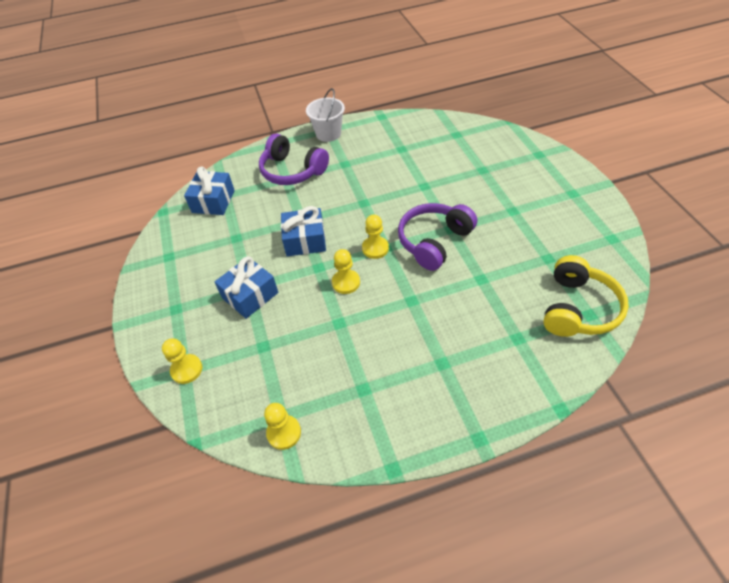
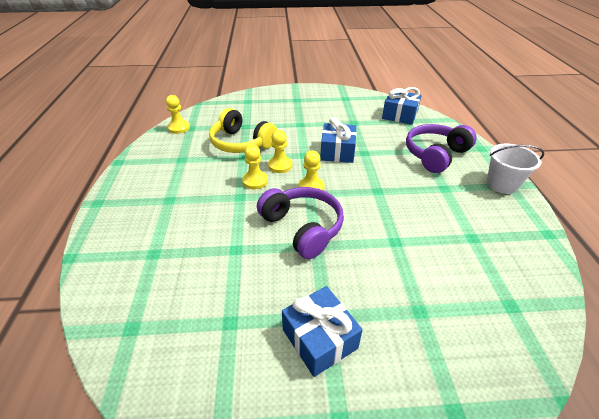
camera: 100 degrees right, 10 degrees down
(186, 369) = (247, 102): yellow pawn -> yellow pawn (255, 181)
(250, 295) = (292, 124): blue gift -> blue gift (319, 339)
(578, 308) = (146, 320): yellow headphones -> yellow headphones (241, 143)

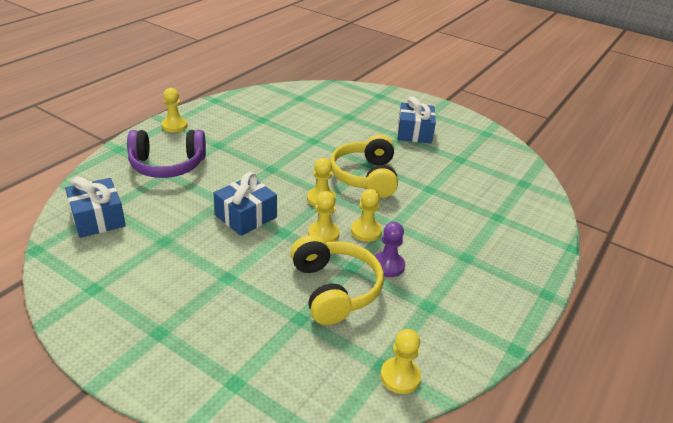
camera: 145 degrees left, 5 degrees down
(221, 168) = (388, 265): none -> purple pawn
(303, 227) = (365, 177): purple headphones -> yellow headphones
(502, 184) = (174, 126): white bucket -> yellow pawn

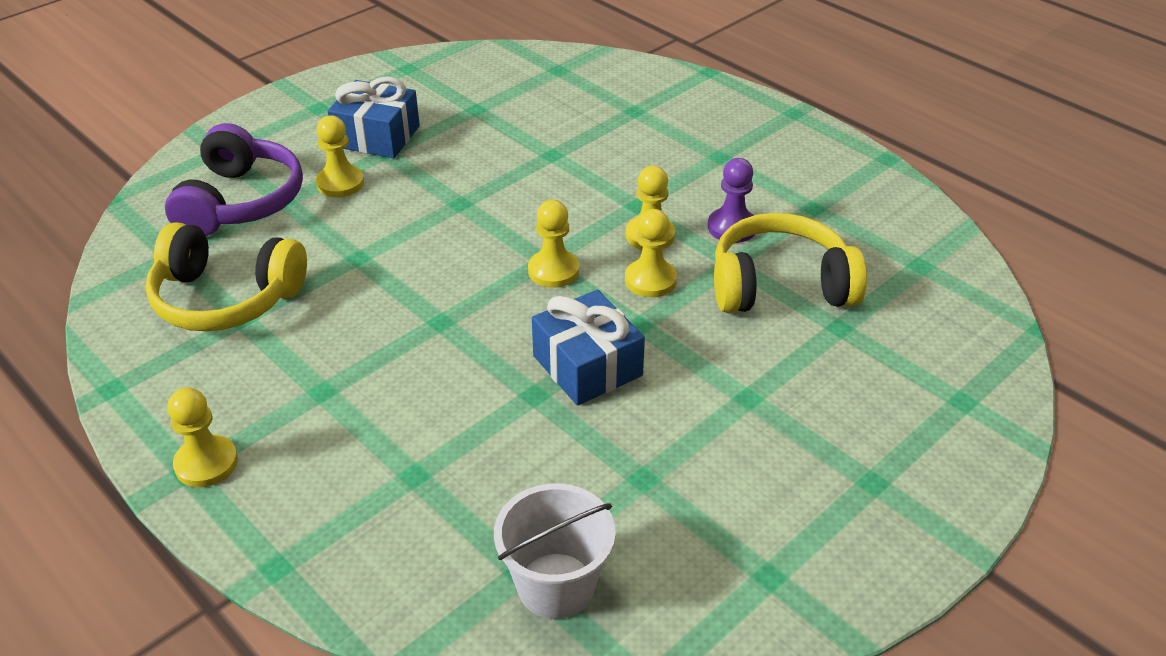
camera: 75 degrees left, 5 degrees up
(98, 218) = (556, 585): blue gift -> white bucket
(167, 165) = (380, 475): purple headphones -> purple headphones (241, 201)
(365, 177) = (500, 212): yellow headphones -> yellow headphones (226, 298)
(400, 377) = (937, 253): yellow pawn -> yellow pawn (340, 183)

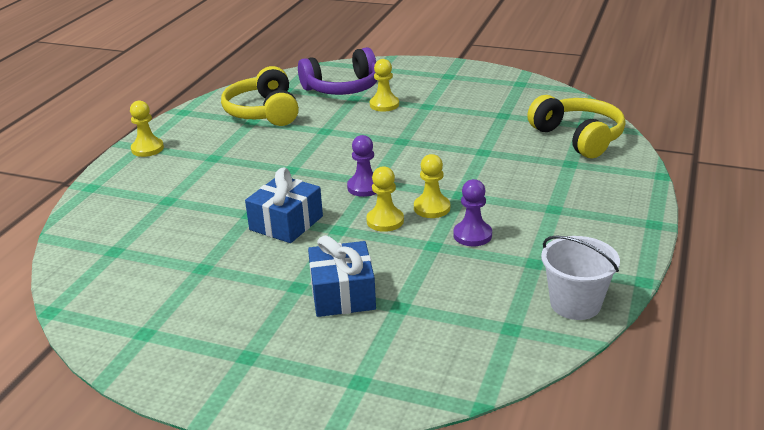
camera: 65 degrees right, 10 degrees down
(377, 136) = (439, 99): blue gift -> blue gift (343, 294)
(553, 271) = (364, 187): yellow pawn -> purple pawn
(556, 585) = (108, 263): white bucket -> white bucket (575, 304)
(780, 285) = (424, 270): yellow headphones -> yellow headphones (578, 137)

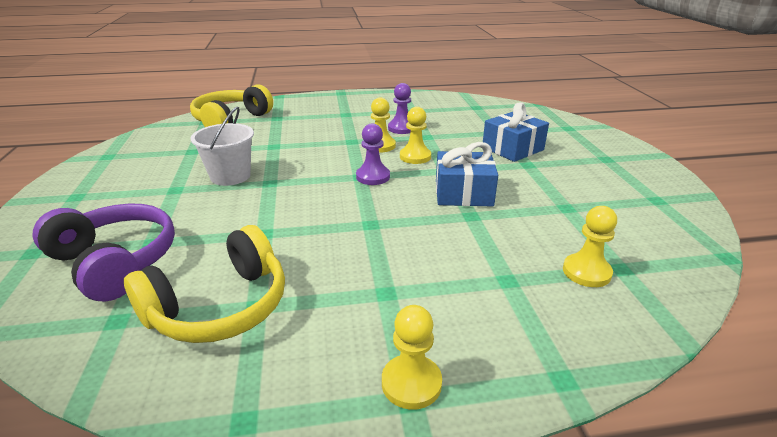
camera: 120 degrees left, 0 degrees up
(384, 105) = (175, 214): yellow pawn -> yellow pawn (586, 272)
(575, 304) = (438, 98): white bucket -> white bucket (230, 176)

